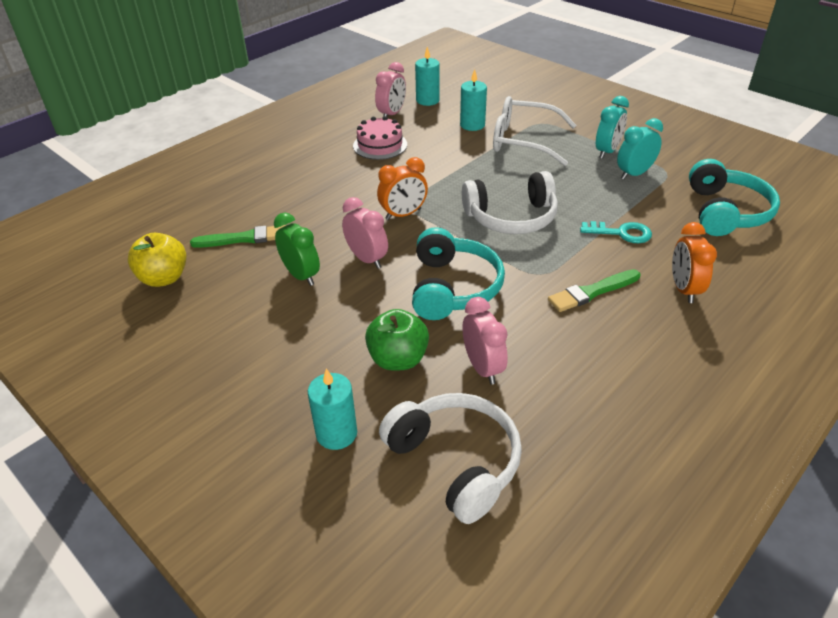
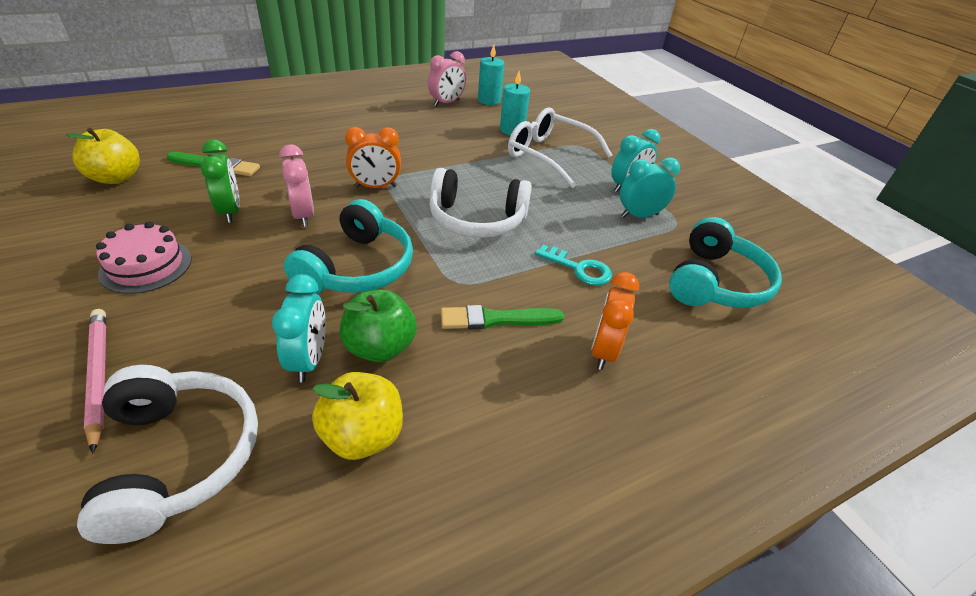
camera: 15 degrees right, 0 degrees up
(336, 433) = (98, 375): turquoise candle -> pink pencil
(380, 145) = (412, 124): pink cake -> pink cake (146, 266)
(398, 359) = (235, 320): green apple -> green apple (380, 347)
(482, 368) = (309, 360): pink clock -> turquoise clock
(568, 403) = (362, 435): none -> yellow apple

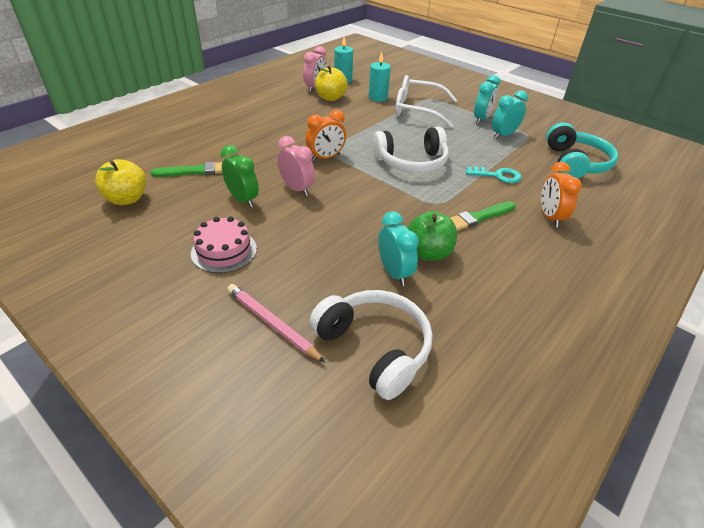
camera: 20 degrees left, 0 degrees up
(357, 267) = (367, 212): turquoise headphones -> none
(362, 435) = (466, 301): yellow apple -> yellow apple (330, 98)

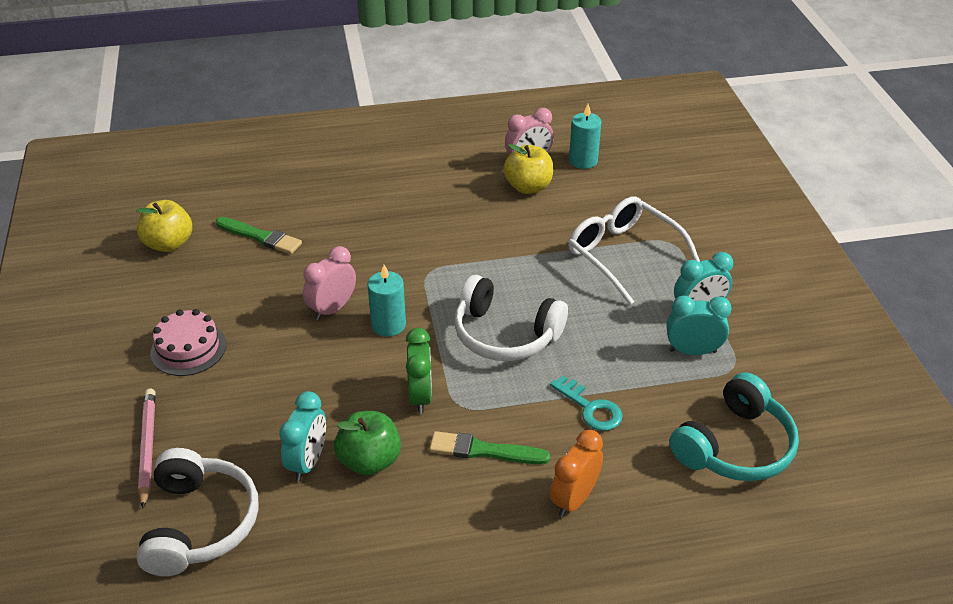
camera: 40 degrees right, 0 degrees up
(243, 200) = (266, 296): green clock -> green clock (420, 396)
(297, 189) = (332, 309): pink clock -> pink clock turned 135 degrees counterclockwise
(326, 157) = (412, 280): orange clock -> none
(378, 98) = (593, 211): turquoise candle -> turquoise candle (388, 325)

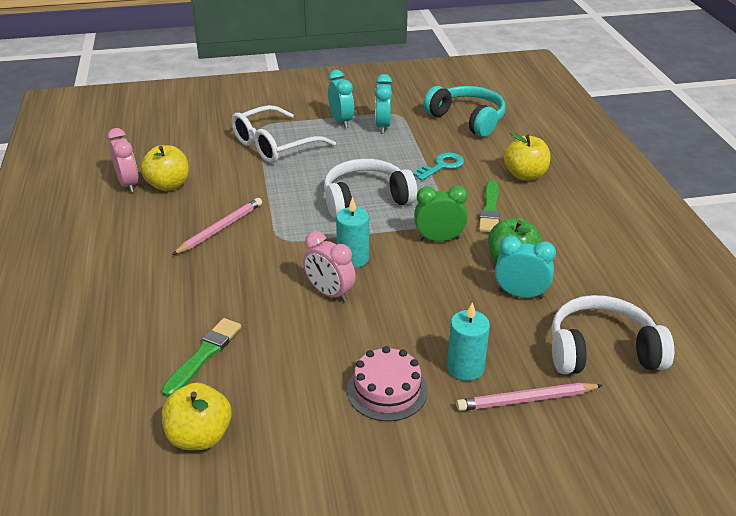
camera: 90 degrees left, 5 degrees down
(448, 229) = (220, 228): none -> pink pencil
(505, 334) = (366, 199): white headphones -> white headphones turned 135 degrees counterclockwise
(574, 499) = (525, 175): orange clock -> yellow apple
(583, 161) = (138, 157): turquoise candle -> turquoise candle (465, 368)

